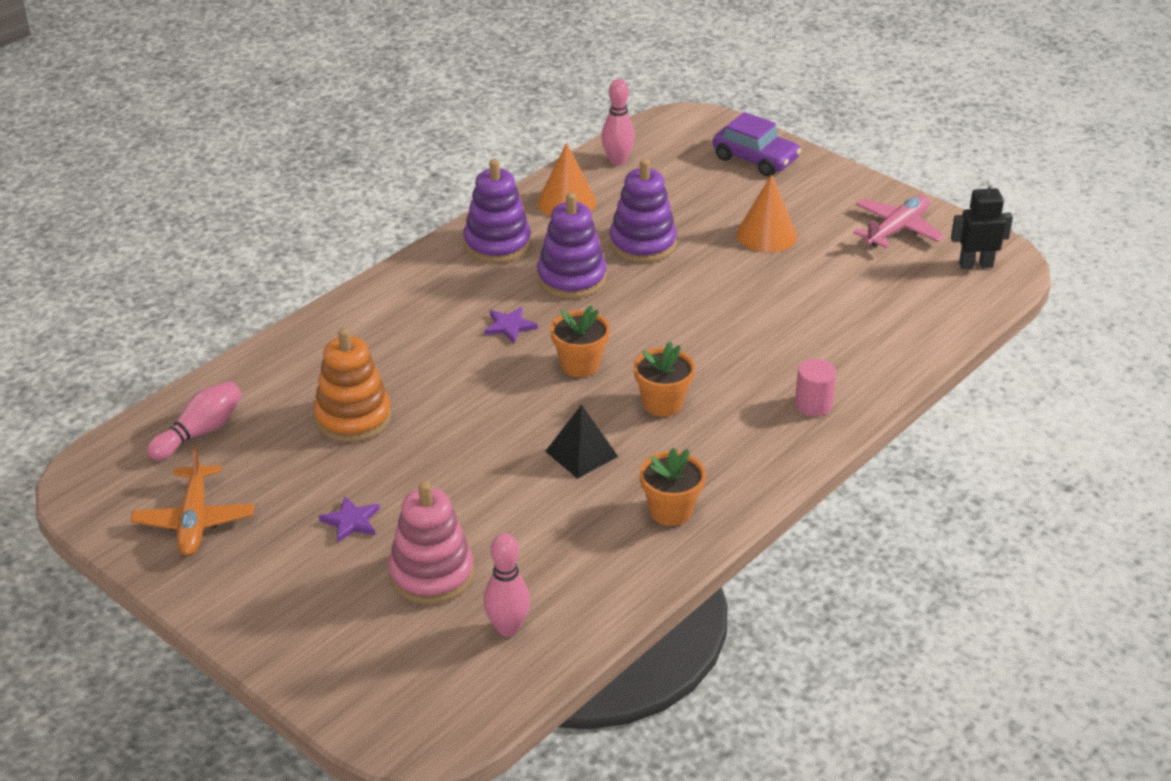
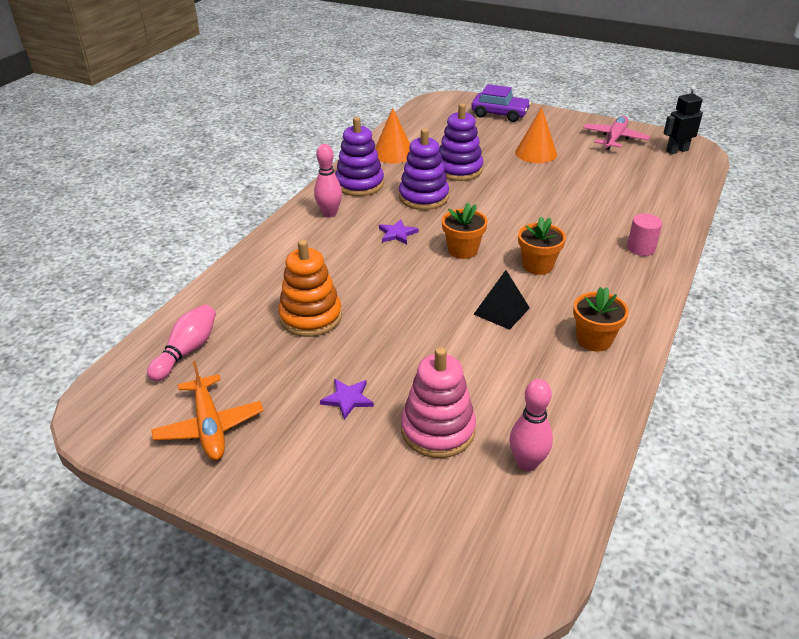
camera: 15 degrees left, 0 degrees up
(617, 161) = (413, 126): pink bowling pin -> pink bowling pin (329, 213)

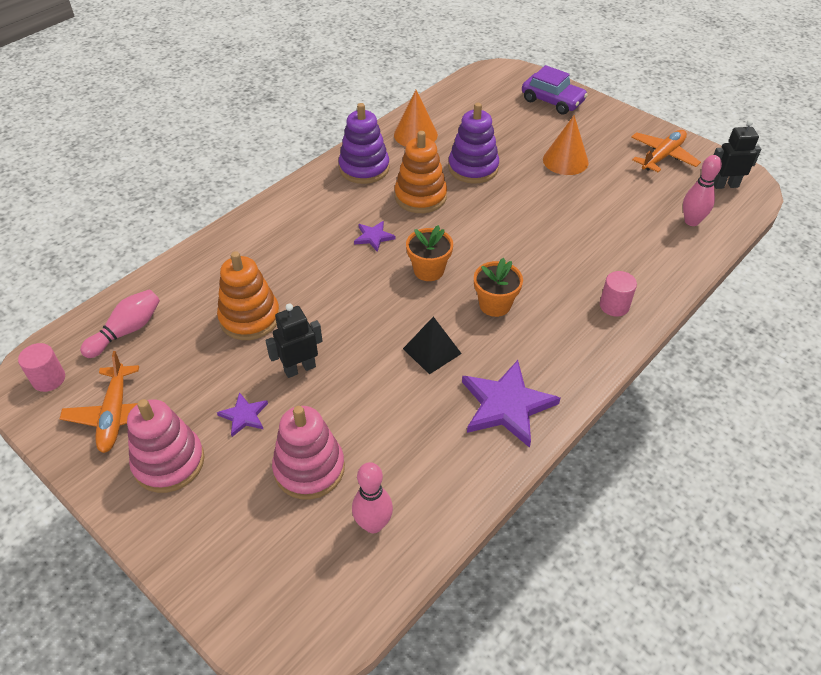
camera: 15 degrees right, 10 degrees up
(119, 409) = (49, 379): none -> pink cylinder
(289, 456) = (169, 462): none -> pink stacking toy
(329, 213) = (319, 199): pink bowling pin -> pink bowling pin (691, 221)
(383, 349) = (299, 368): none -> black robot
(423, 197) = (420, 197): purple stacking toy -> orange stacking toy
(594, 340) = (506, 405): orange flower pot -> purple star
(614, 139) = (662, 156): pink plane -> orange plane

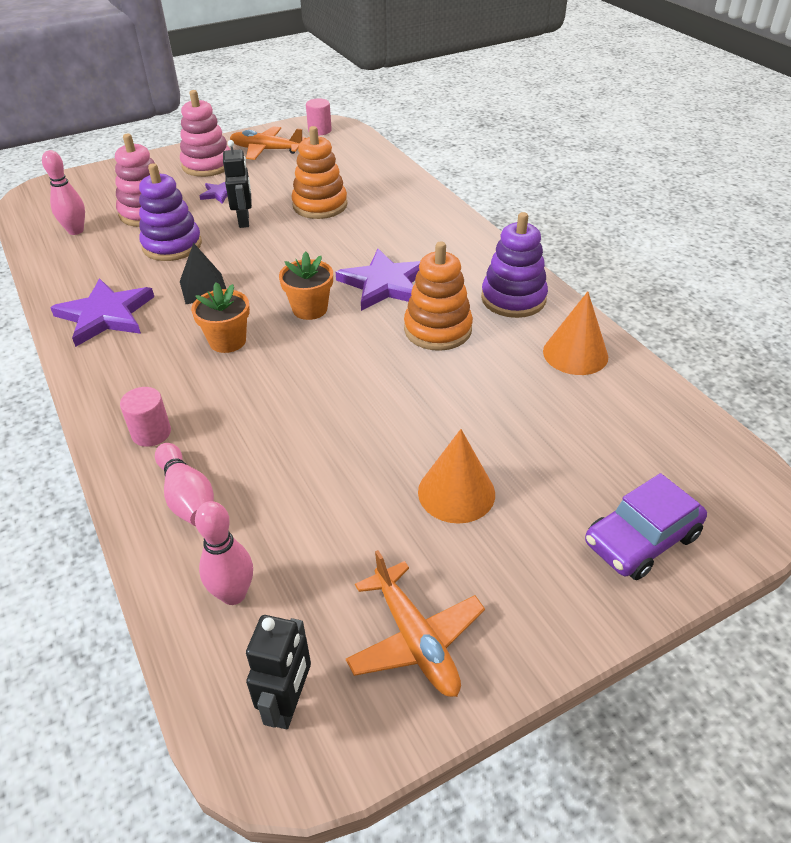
camera: 110 degrees right, 5 degrees down
(127, 331) = (345, 157): pink bowling pin -> pink bowling pin (187, 497)
(373, 237) = (384, 284): purple star -> purple star, size x1.99
(473, 168) = (477, 388): purple stacking toy -> purple stacking toy (172, 245)

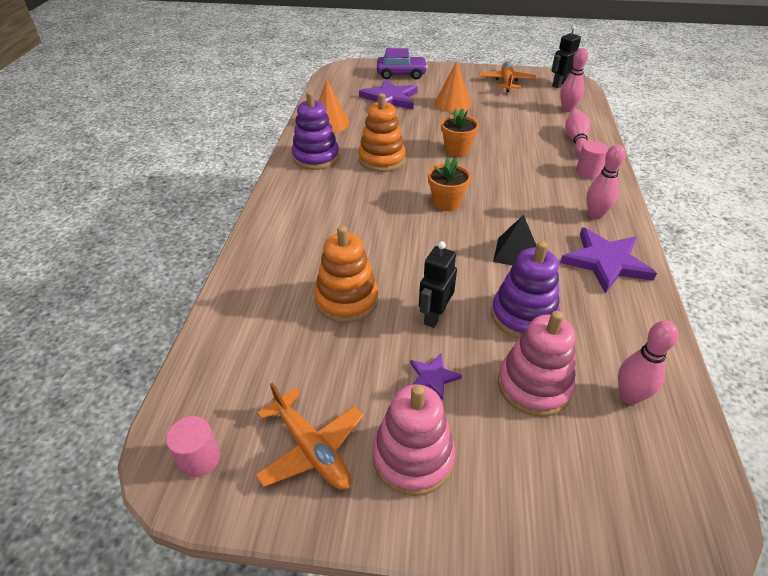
camera: 145 degrees left, 0 degrees up
(127, 365) = (595, 215): none -> pink bowling pin
(227, 341) = (517, 204): orange flower pot -> orange flower pot (457, 150)
(384, 284) = (379, 198): purple star -> purple star (390, 99)

